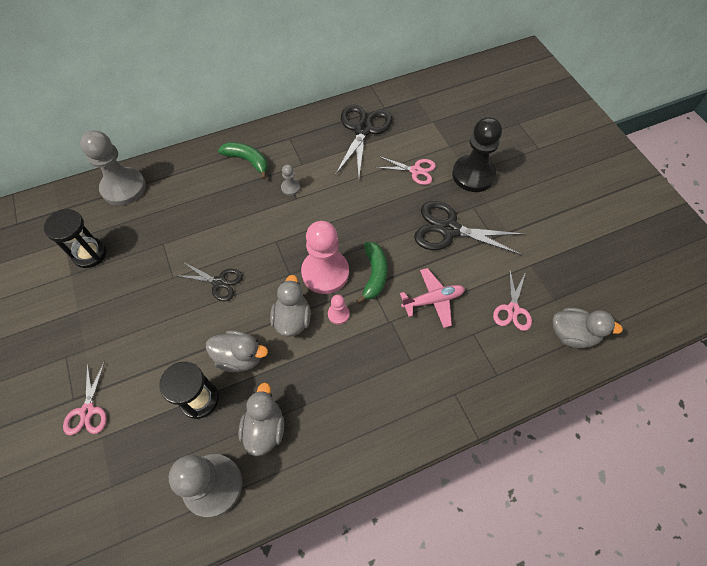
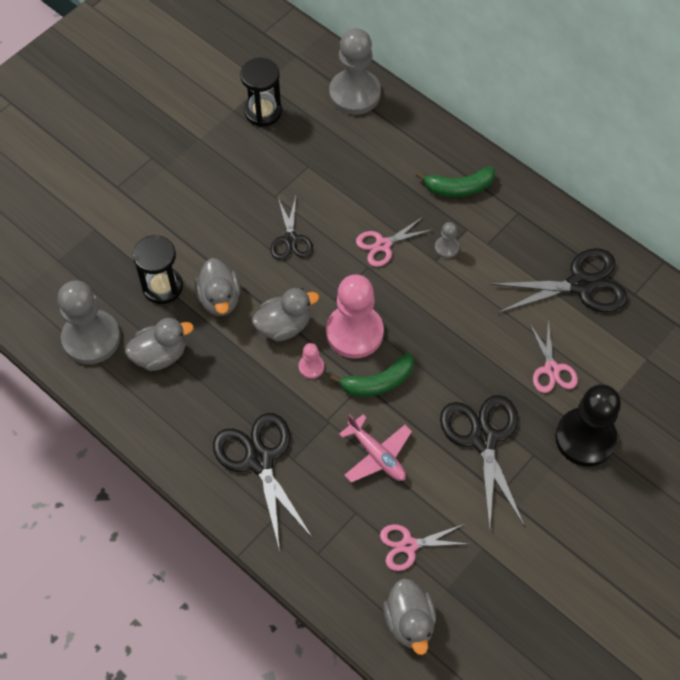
camera: 65 degrees right, 0 degrees up
(87, 411) = (111, 204): pink scissors -> pink scissors (383, 245)
(248, 161) = (458, 188): green banana -> green banana turned 75 degrees clockwise
(401, 386) = (259, 460): none -> black scissors

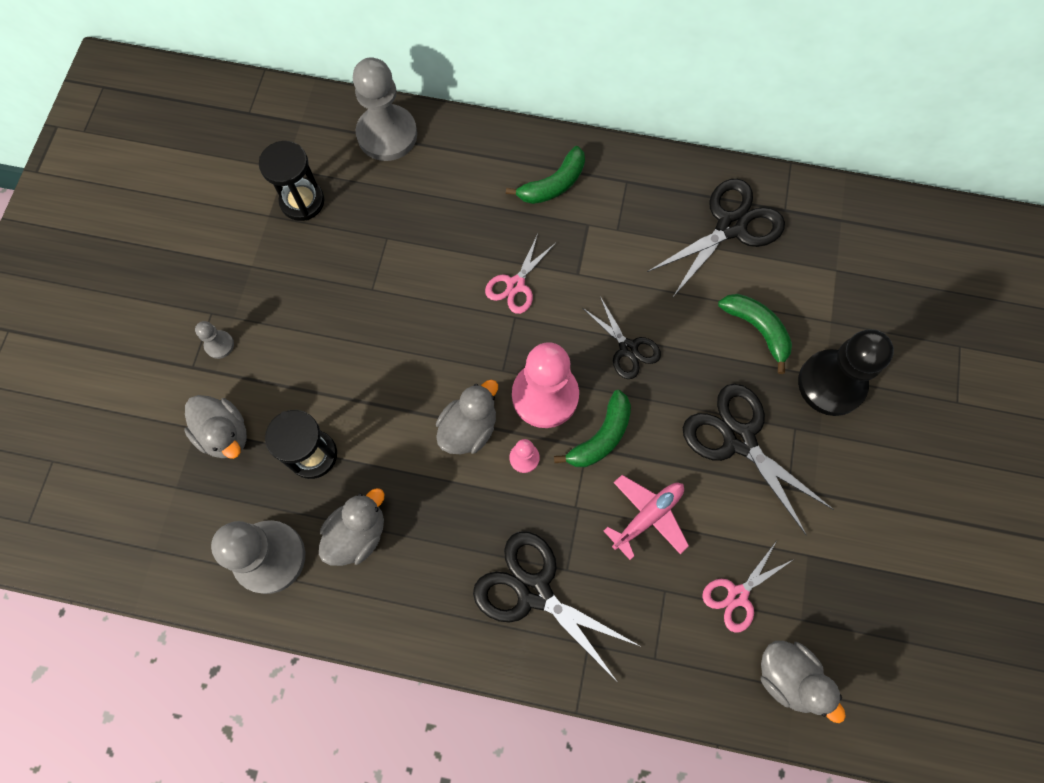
camera: 30 degrees left, 10 degrees up
(219, 299) = (383, 435): grey duck -> grey duck (225, 434)
(290, 239) = (418, 329): black scissors -> black scissors (628, 349)
(377, 455) = (647, 516): pink plane -> pink plane turned 60 degrees counterclockwise
(446, 248) = (580, 255): grey pawn -> grey pawn (219, 345)
(551, 369) = (757, 329): pink scissors -> green banana

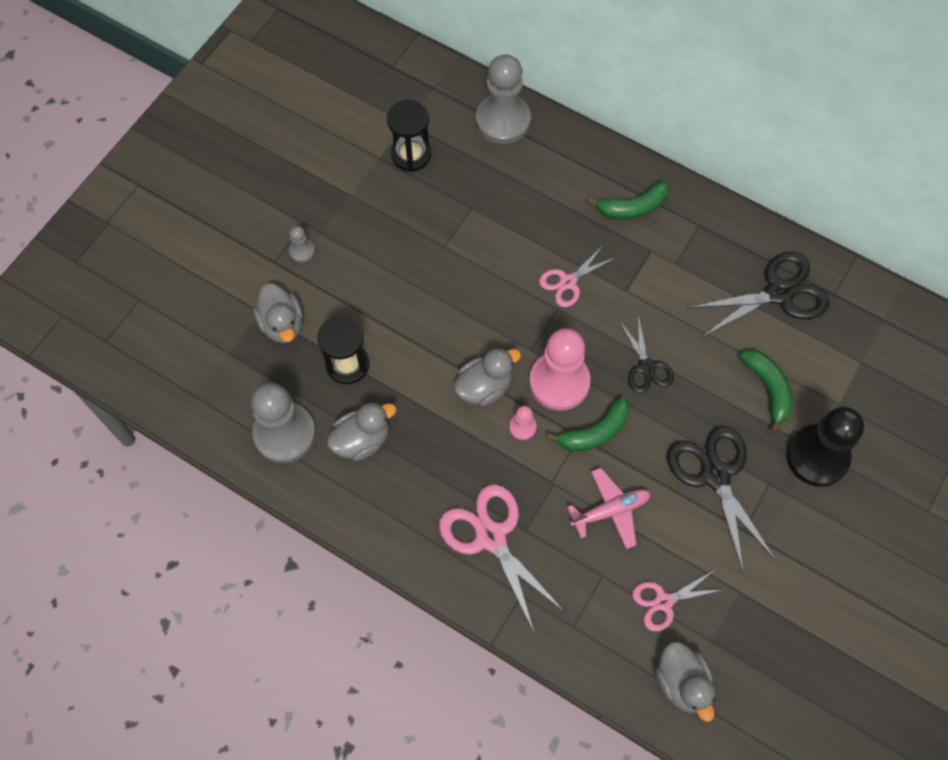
camera: 20 degrees right, 5 degrees down
(534, 591) = (491, 537): black scissors -> pink scissors

